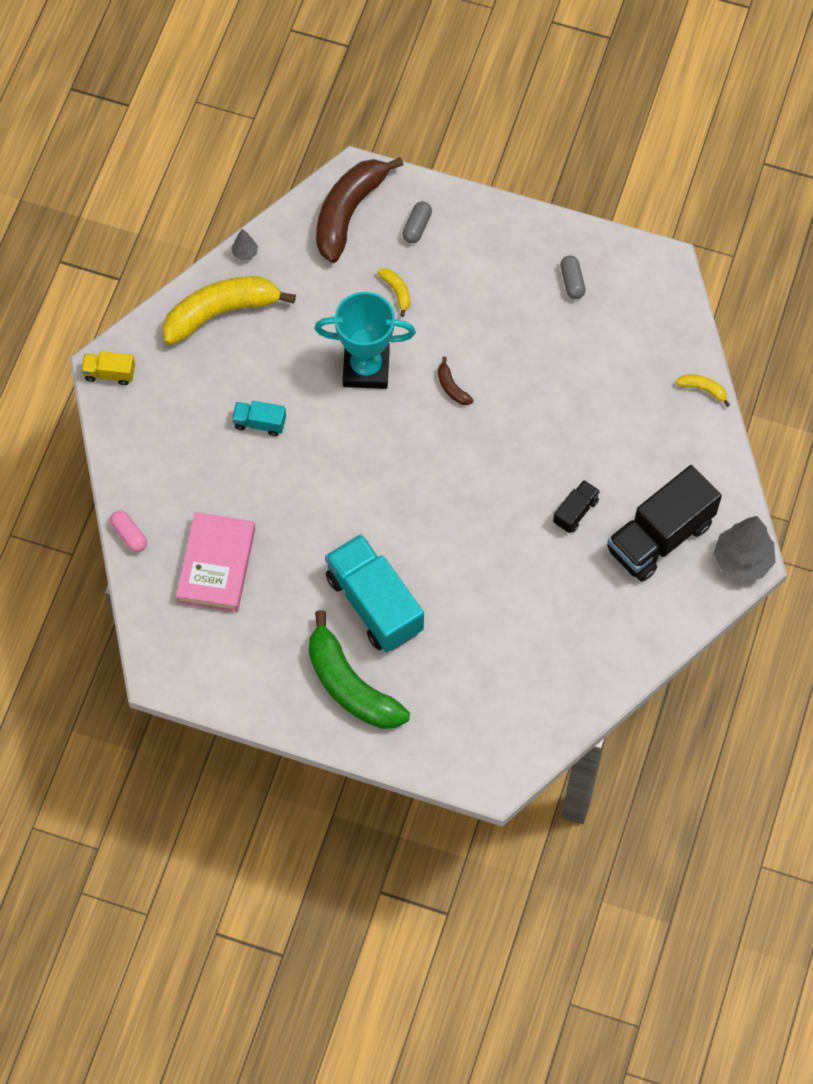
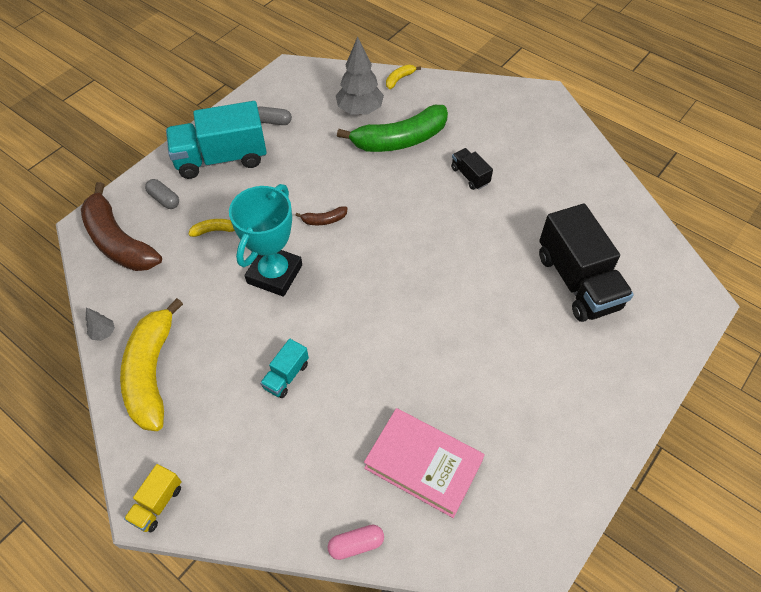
camera: 70 degrees left, 10 degrees down
(350, 686) = (587, 382): green banana -> green banana (400, 140)
(374, 604) = (508, 338): turquoise truck -> turquoise truck (221, 158)
(659, 537) = (509, 135): black truck -> black truck (577, 281)
(742, 560) = (543, 98): grey tree -> grey tree (360, 110)

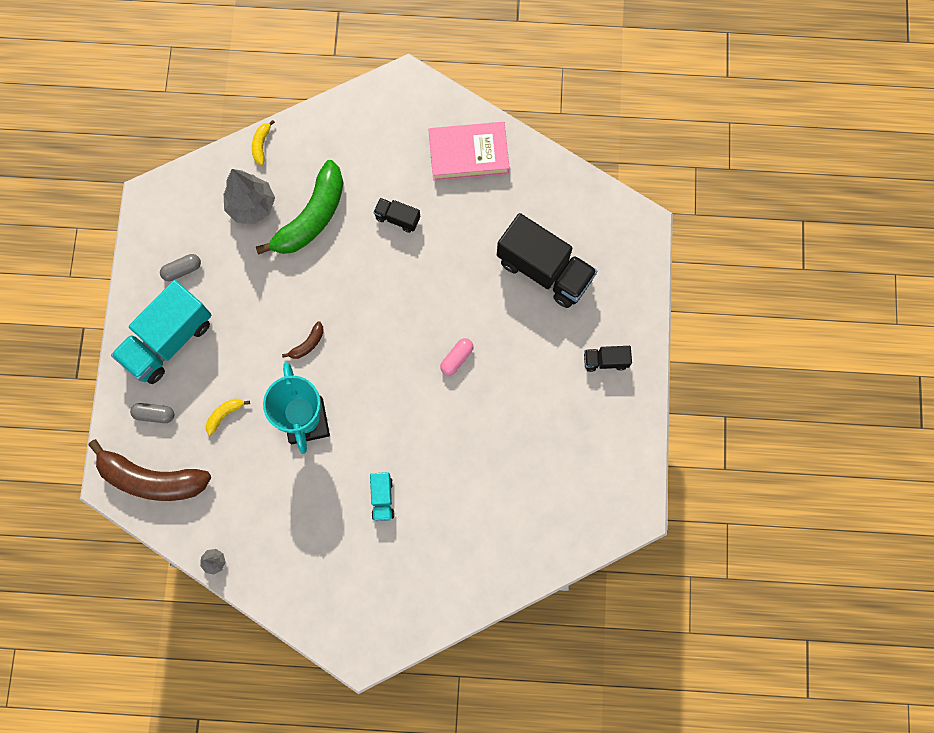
camera: 35 degrees left, 20 degrees up
(152, 373) = (281, 565): yellow banana -> none
(157, 504) = (366, 649): yellow truck -> none
(356, 544) = (518, 580): pink capsule -> pink capsule (457, 358)
(423, 464) = (525, 496): pink book -> pink book (468, 154)
(591, 391) = (605, 361): none -> black truck

